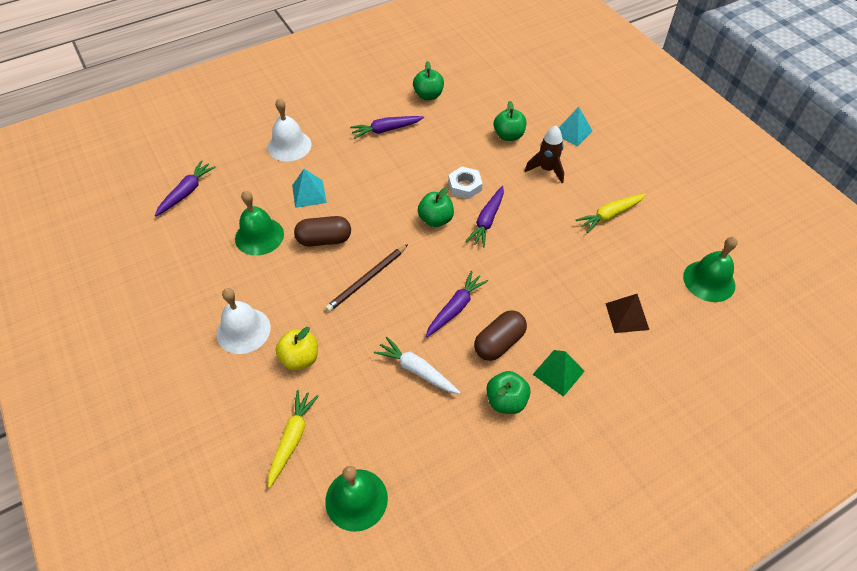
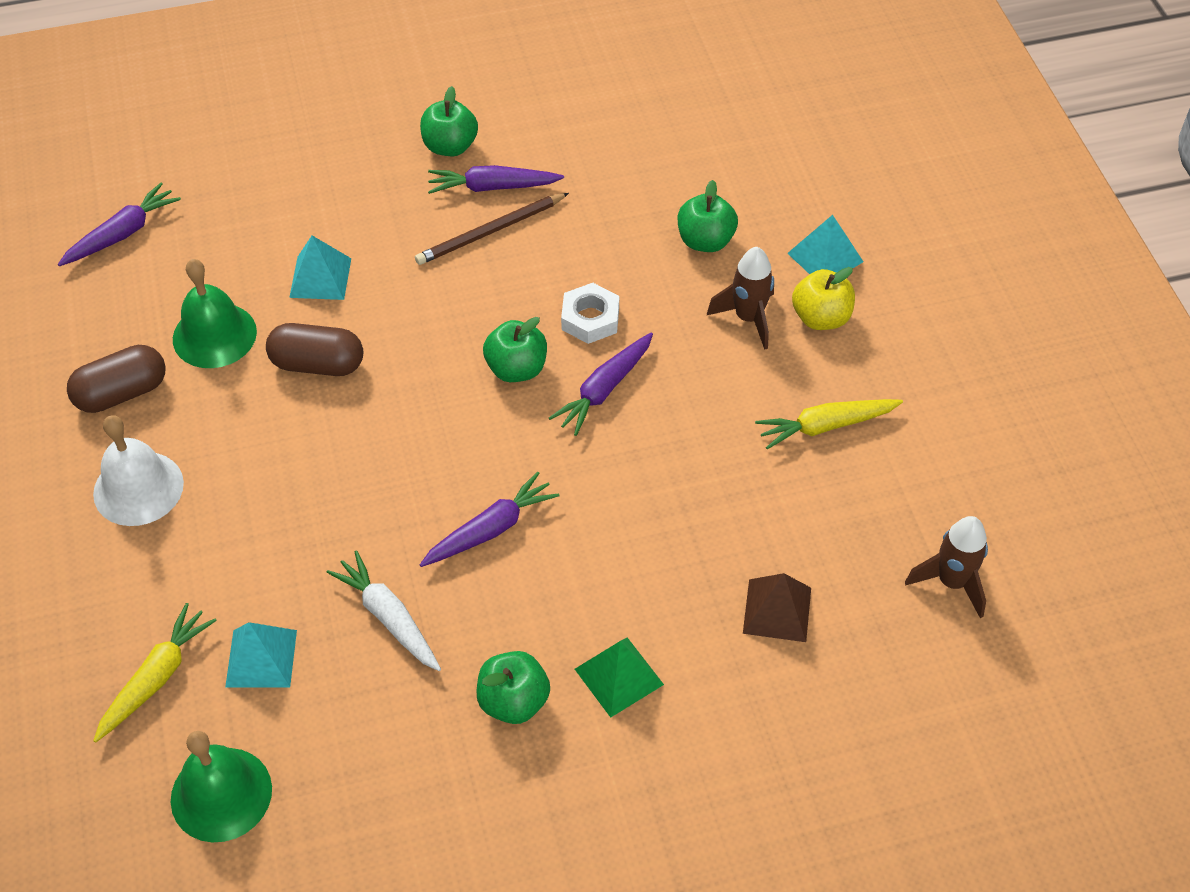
camera: 15 degrees right, 0 degrees up
(289, 145) = (317, 183): white bell -> none
(300, 358) = (211, 554): yellow apple -> yellow apple (821, 318)
(351, 412) = (261, 658): none -> turquoise pyramid
(367, 279) = (363, 448): brown pencil -> brown pencil (490, 232)
(428, 95) = (591, 136): green apple -> green apple (450, 146)
(499, 343) = (540, 604): brown capsule -> brown capsule (122, 393)
(709, 281) = (951, 582): green bell -> brown rocket

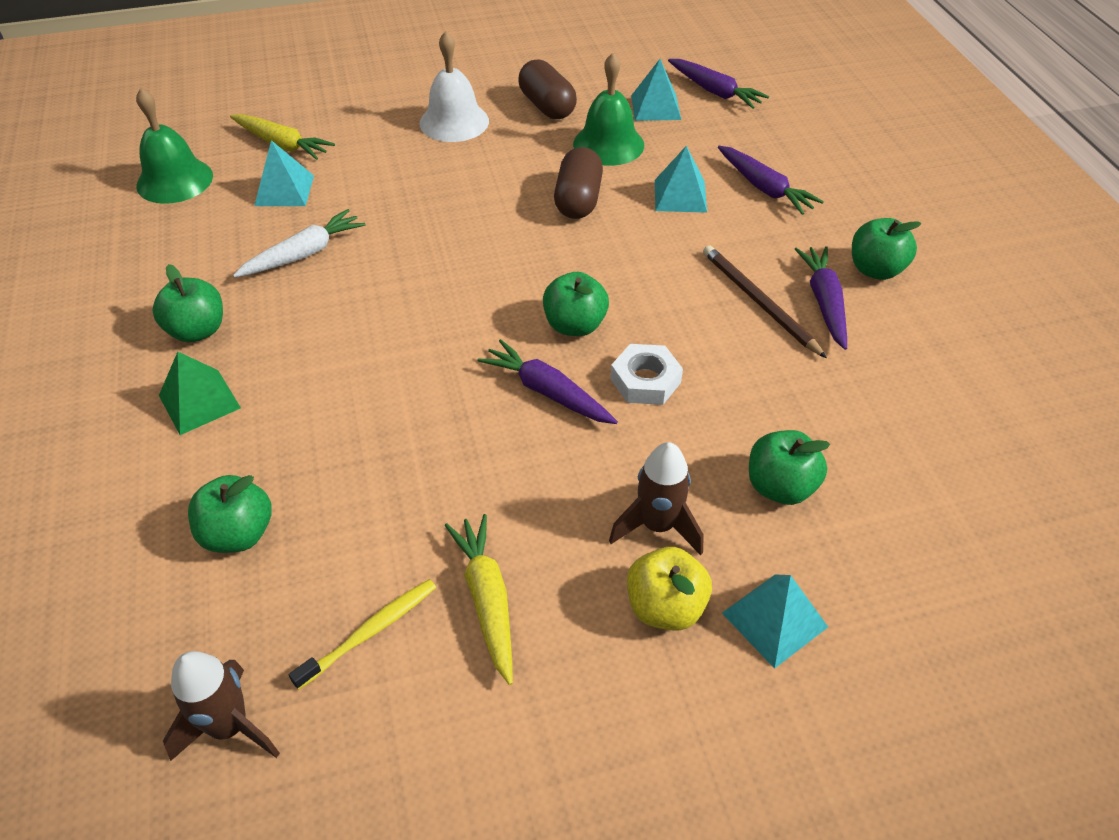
camera: 90 degrees right, 5 degrees down
(145, 289) = (655, 107): none -> turquoise pyramid
(491, 529) = (383, 312): purple carrot -> purple carrot (764, 188)
(777, 610) = (238, 534): brown pyramid -> green apple
(862, 500) = (370, 632): none -> yellow toothbrush

